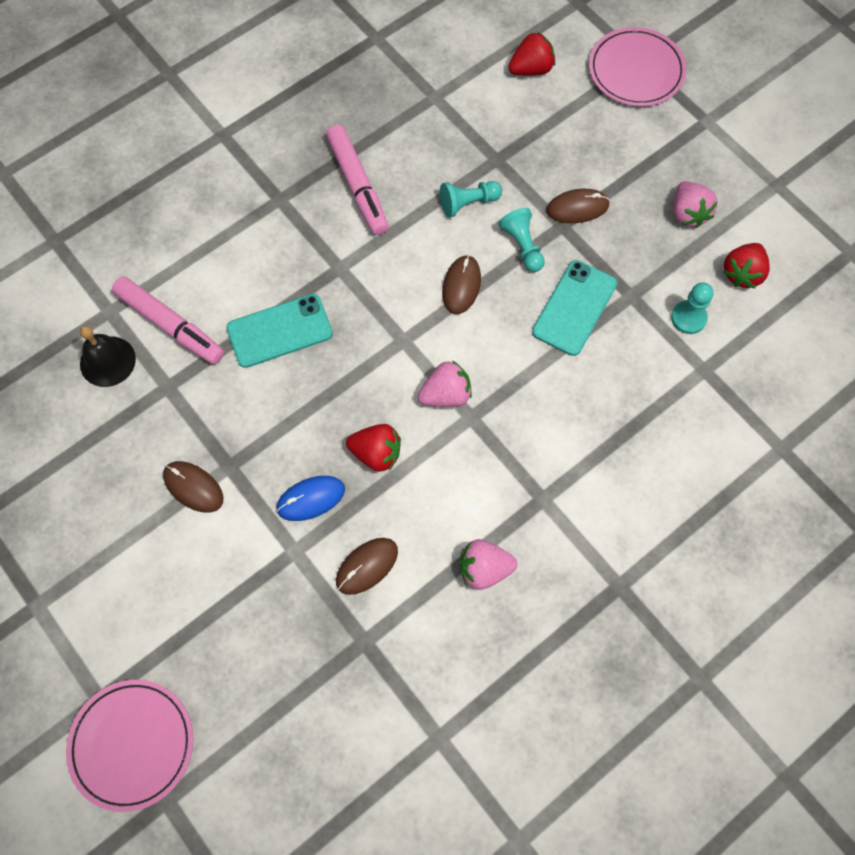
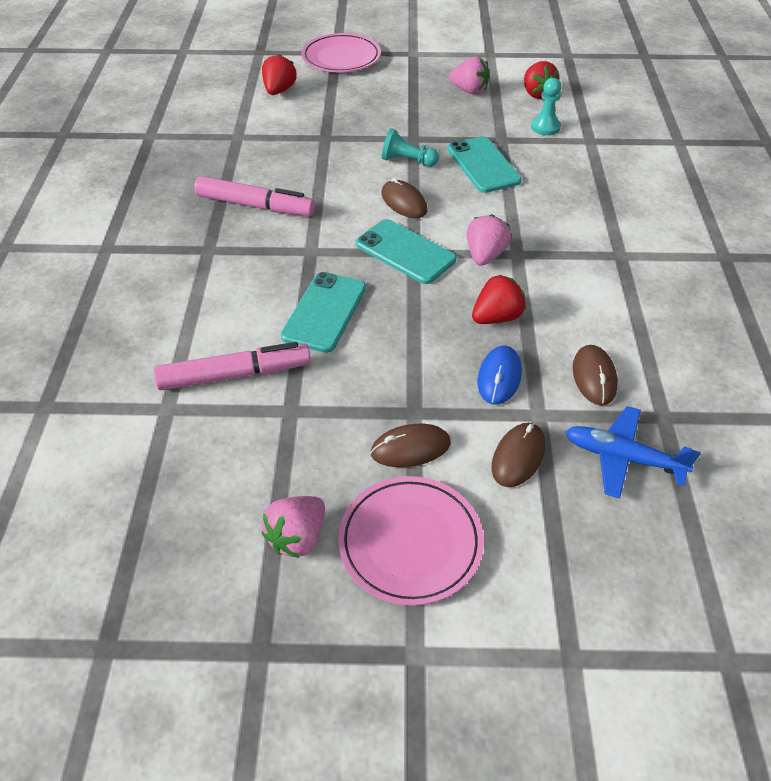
camera: 50 degrees left, 20 degrees down
(107, 361) = (215, 438): black bell -> none
(132, 744) = (645, 656): pink plate -> pink plate (410, 542)
(296, 635) = (622, 458): none -> blue plane
(397, 334) = (405, 252): none -> turquoise phone
(468, 203) = (342, 166): turquoise pawn -> none
(484, 569) = (654, 313): pink strawberry -> pink strawberry (297, 537)
(577, 208) = (408, 126): brown mouse -> brown mouse (518, 456)

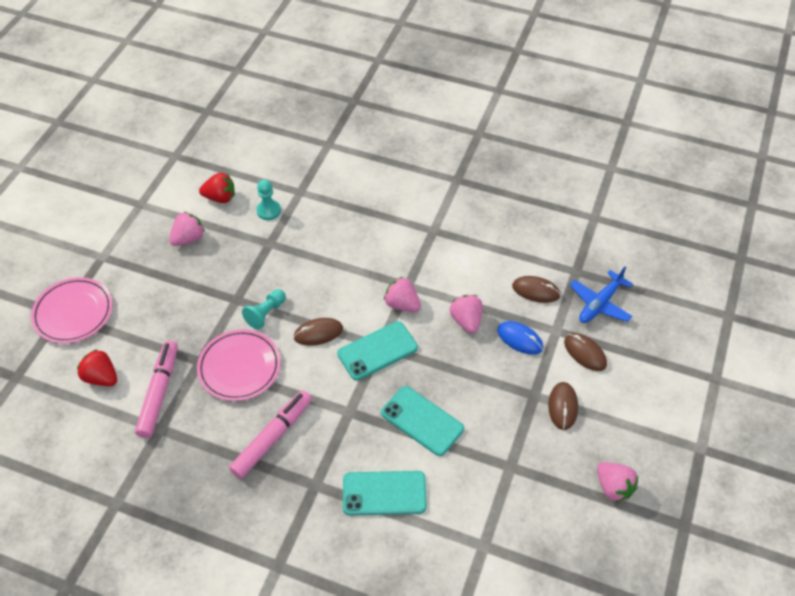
camera: 70 degrees left, 5 degrees up
(235, 375) = (466, 494): pink marker -> pink marker (159, 392)
(410, 542) = (631, 428): pink plate -> pink plate (239, 367)
(483, 165) = (297, 267): turquoise phone -> turquoise phone (384, 493)
(496, 317) = (466, 321): red strawberry -> pink strawberry

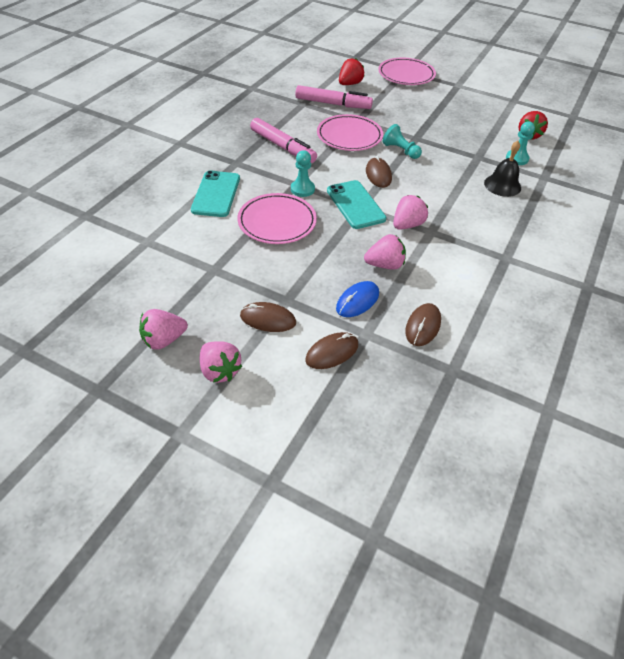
camera: 95 degrees right, 5 degrees down
(188, 238) = (479, 119): pink strawberry -> pink strawberry (220, 371)
(320, 226) = (502, 185): none -> black bell
(358, 404) = (302, 189): none -> turquoise pawn
(422, 421) = (277, 222): turquoise phone -> pink plate
(600, 303) = (402, 383): blue plane -> none

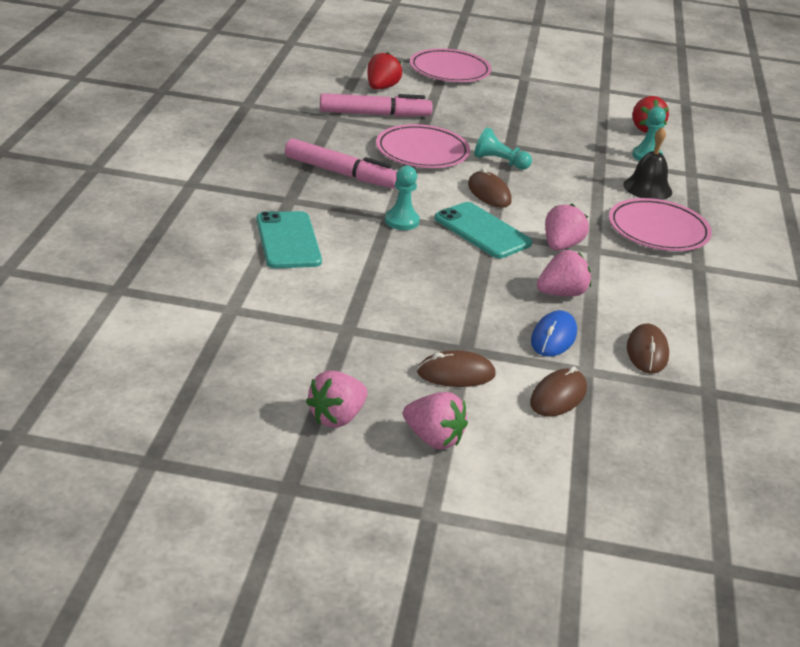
camera: 20 degrees left, 15 degrees down
(277, 222) = (393, 263): pink plate -> pink plate (658, 230)

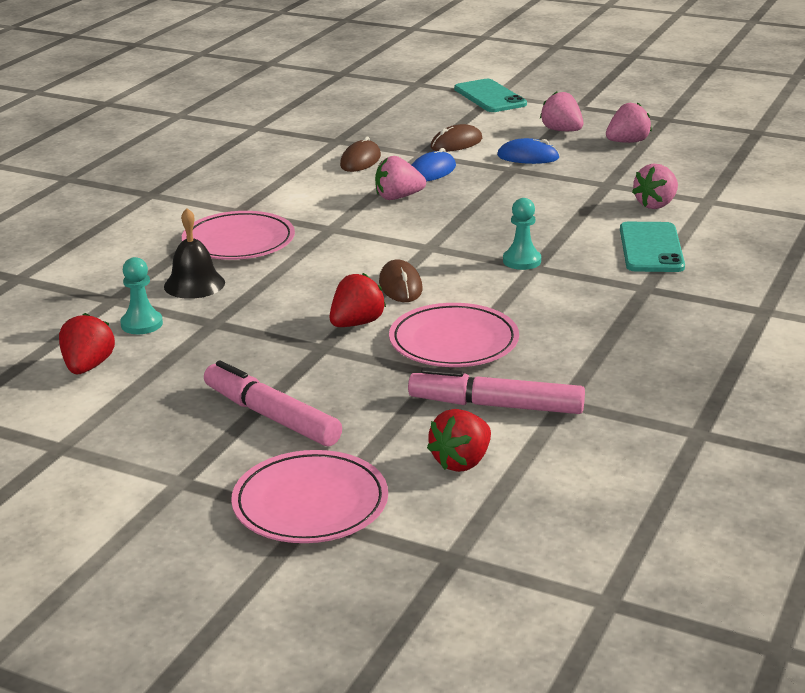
camera: 160 degrees left, 5 degrees down
(341, 173) = (575, 316): pink marker -> pink marker (271, 416)
(456, 374) = (528, 157): brown mouse -> blue mouse
(482, 231) = (437, 248): turquoise phone -> turquoise phone (490, 97)
(499, 162) = (356, 323): turquoise pawn -> red strawberry
(561, 246) = (362, 232): pink strawberry -> pink strawberry (656, 205)

